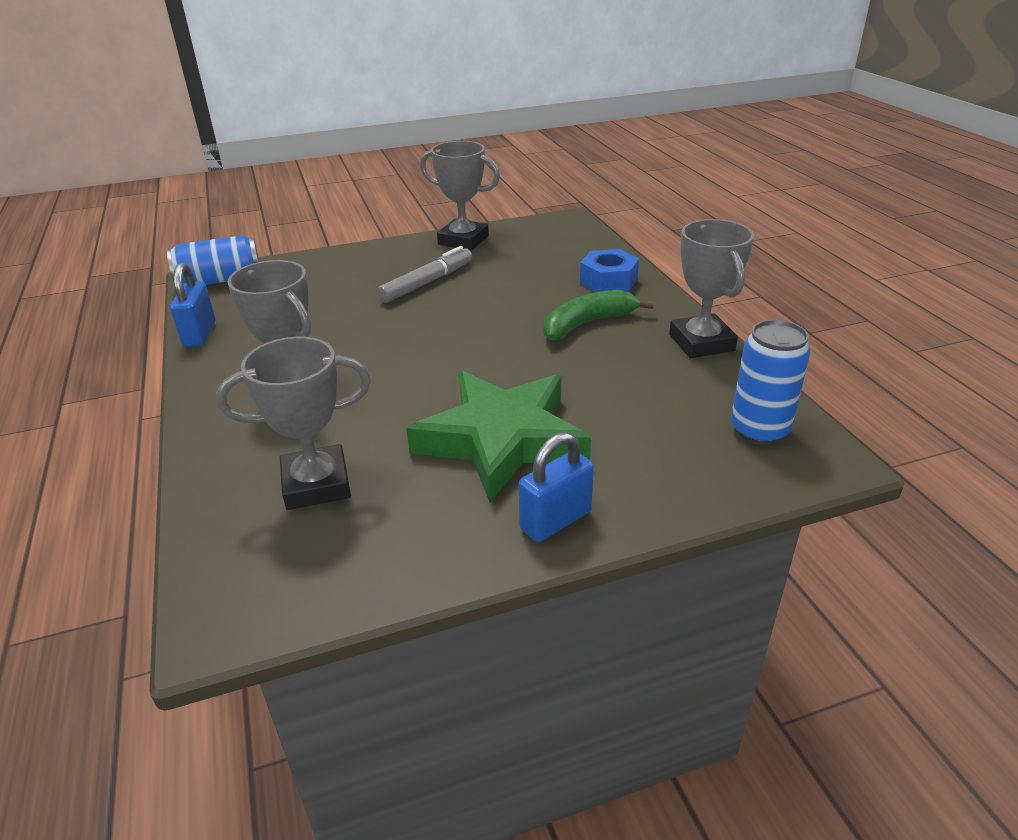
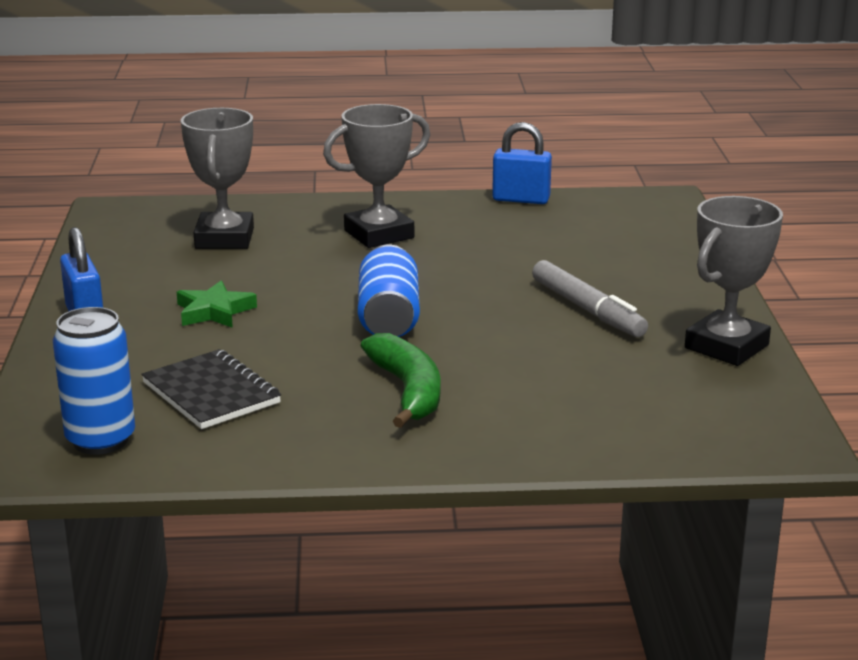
camera: 105 degrees right, 10 degrees down
(220, 280) = (653, 206): blue can -> blue can (389, 317)
(502, 440) = (214, 311): green star -> green star, size x0.46
(608, 281) = (525, 430): blue nut -> none
(649, 400) = (211, 393): none -> black notebook
(701, 342) = (303, 456): grey trophy -> none

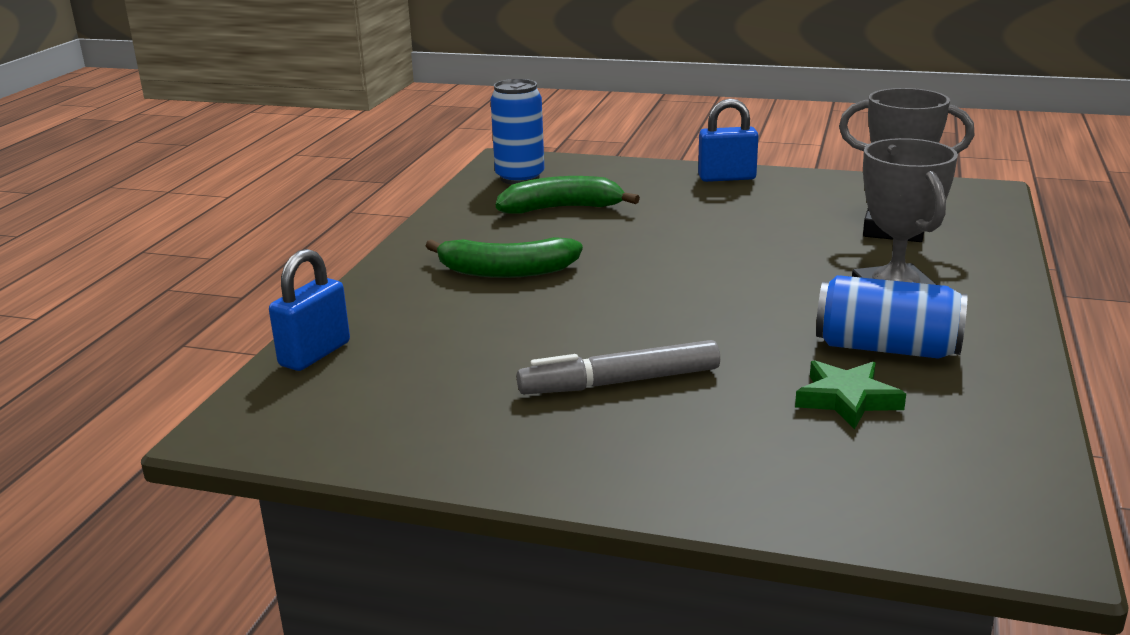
camera: 110 degrees right, 0 degrees up
(211, 393) = (562, 208): black notebook -> green banana
(214, 311) = (715, 217): green star -> green star (847, 399)
(389, 317) = (662, 280): blue can -> blue can (886, 348)
(521, 199) = (1020, 406): blue padlock -> blue padlock (315, 354)
(726, 346) = (464, 449): grey trophy -> none

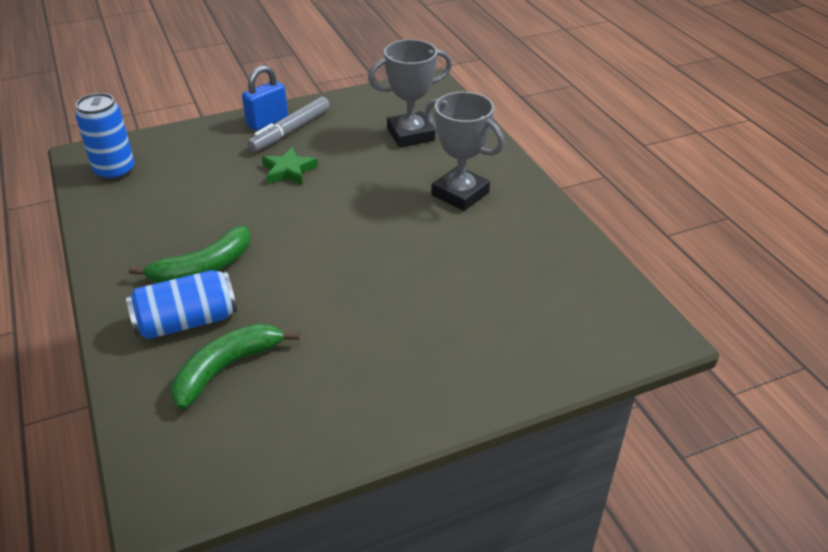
camera: 40 degrees left, 15 degrees up
(315, 354) = (145, 407): blue padlock -> none
(562, 208) = (181, 191): green banana -> green banana (227, 368)
(620, 382) = (375, 330): grey marker -> grey marker (290, 131)
(847, 399) = (504, 283): green star -> green star (288, 171)
(886, 348) = (490, 234): blue can -> blue can (187, 322)

